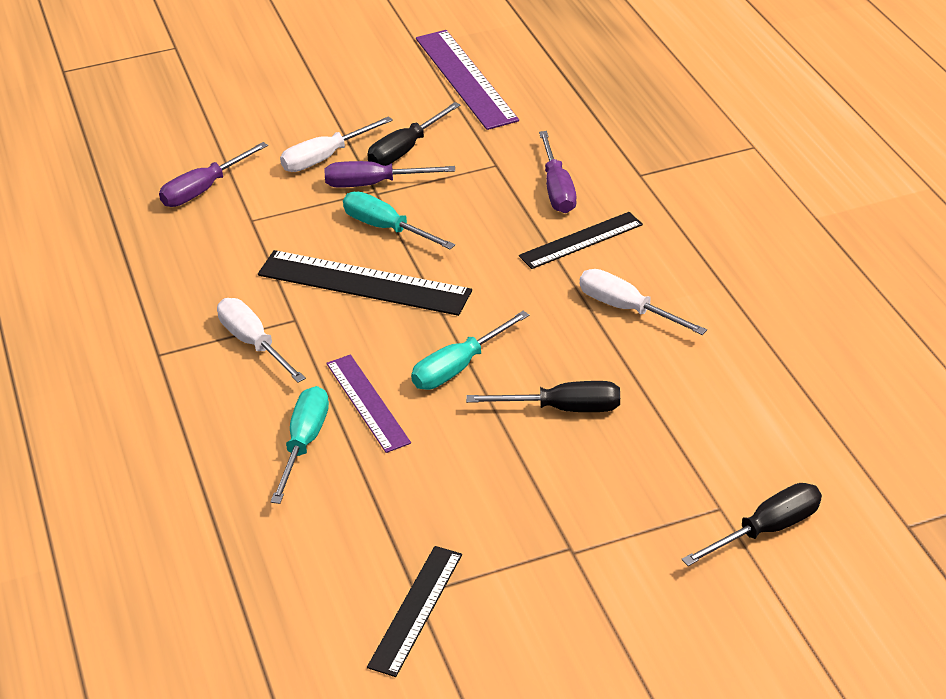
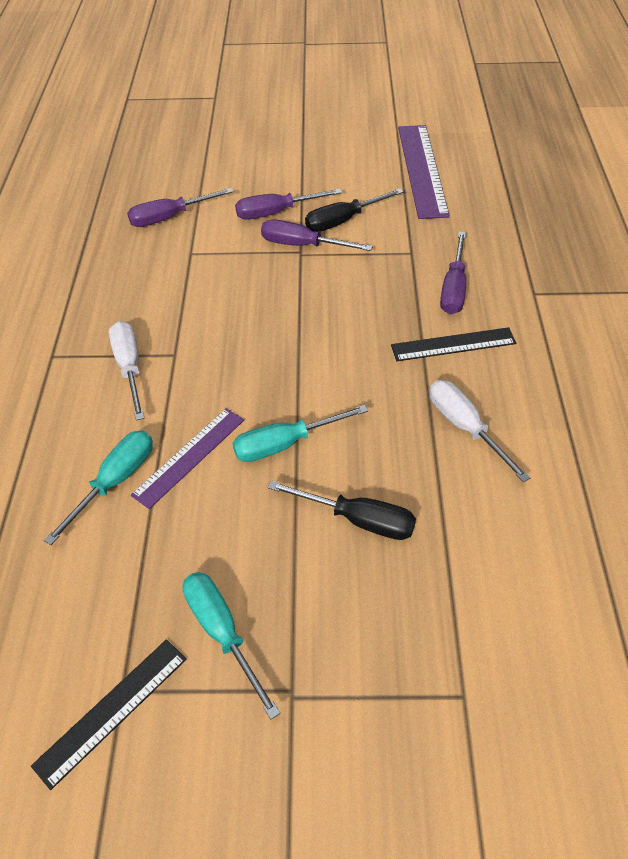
camera: 20 degrees right, 10 degrees up
(325, 158) = (276, 213): white screwdriver -> purple screwdriver
(364, 283) = (248, 335): black ruler -> none
(367, 403) = (189, 456): purple ruler -> purple ruler turned 45 degrees clockwise
(386, 228) = (292, 288): turquoise screwdriver -> turquoise screwdriver (222, 633)
(766, 529) = (503, 744): black screwdriver -> none

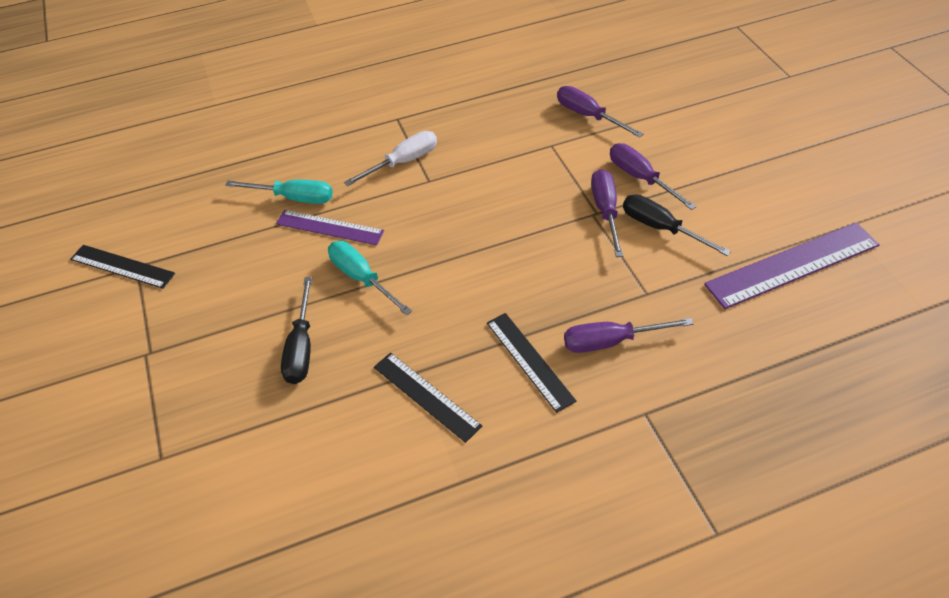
camera: 70 degrees right, 0 degrees up
(222, 633) = (185, 300): turquoise screwdriver -> none
(465, 427) = (426, 396): white screwdriver -> black ruler

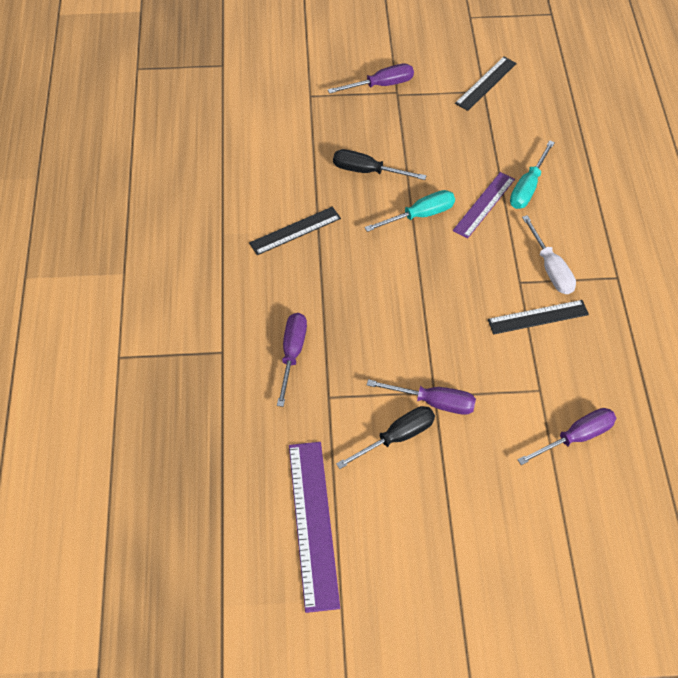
camera: 105 degrees right, 5 degrees up
(529, 361) = (297, 297): black ruler -> black ruler (538, 317)
(640, 178) = (467, 448): purple screwdriver -> purple screwdriver (381, 85)

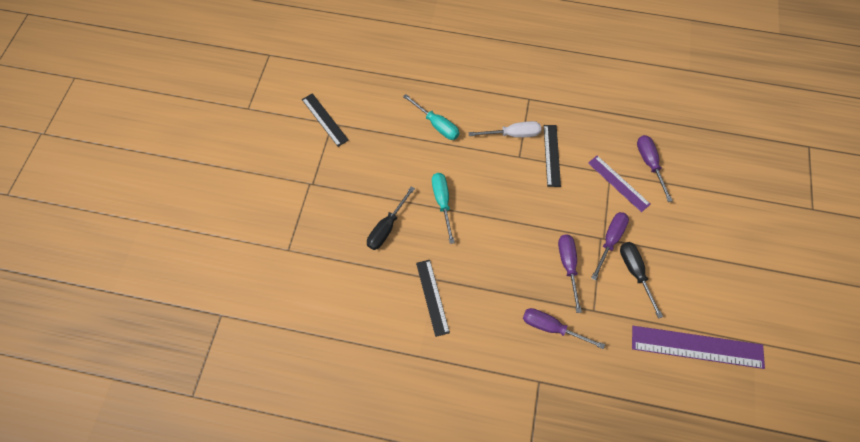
camera: 75 degrees left, 10 degrees up
(381, 85) = (297, 193): purple screwdriver -> purple screwdriver (568, 266)
(484, 205) = (444, 157): purple ruler -> purple ruler (618, 183)

